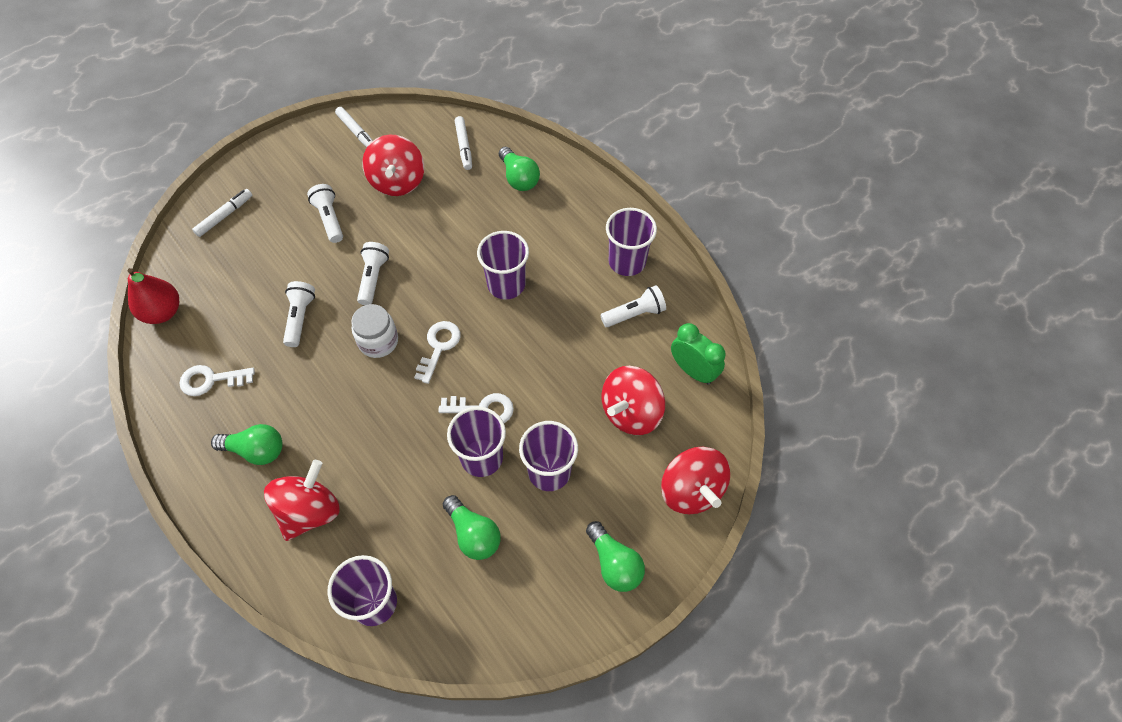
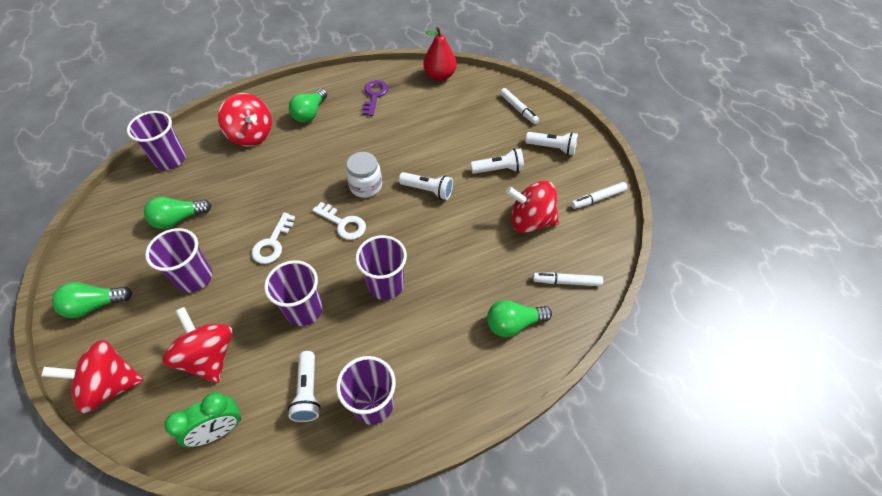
camera: 105 degrees right, 5 degrees down
(211, 380) = (374, 96): white key -> purple key
(300, 318) = (406, 143): white flashlight -> white flashlight (552, 148)
(482, 458) = (233, 235): purple cup -> purple cup (304, 310)

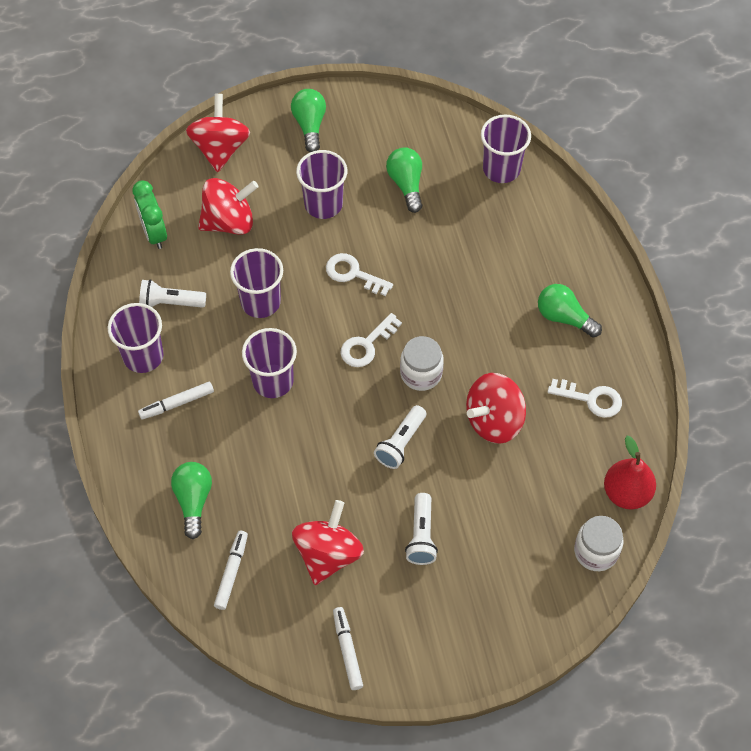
camera: 100 degrees right, 5 degrees up
(251, 135) = (531, 251): red spinning top -> red spinning top (494, 420)
(374, 96) = (591, 399): purple key -> white key
(483, 86) = (596, 551): none -> white jar
(518, 109) = (537, 590): white marker -> white marker (177, 403)
(552, 148) = (449, 617): white flashlight -> none

